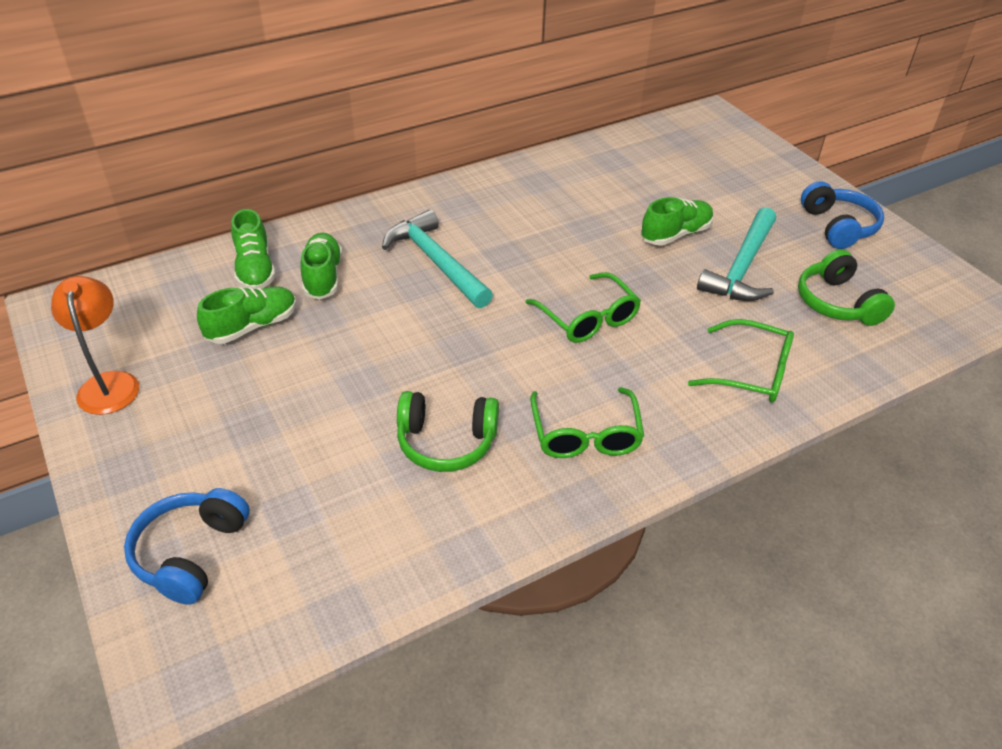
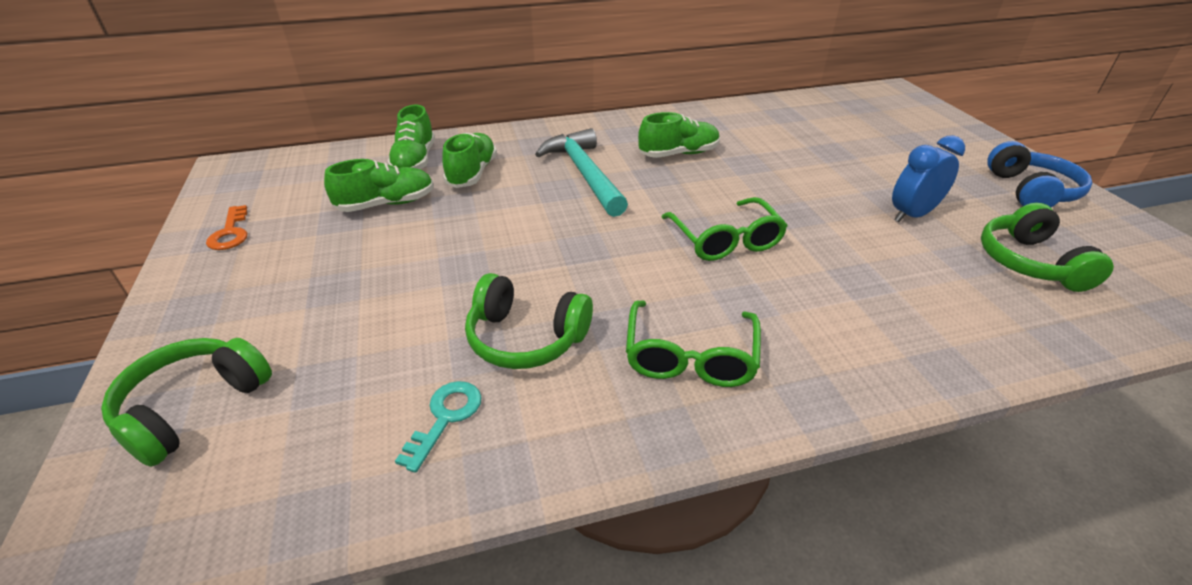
camera: 15 degrees right, 5 degrees down
(109, 383) = (230, 232): orange lamp -> orange key
(191, 553) = (194, 407): blue headphones -> green headphones
(408, 521) = (445, 418): none -> turquoise key
(675, 234) = (839, 178): green shoe -> green shoe (678, 154)
(742, 267) = (912, 215): turquoise hammer -> blue clock
(751, 372) = (913, 320): green glasses -> none

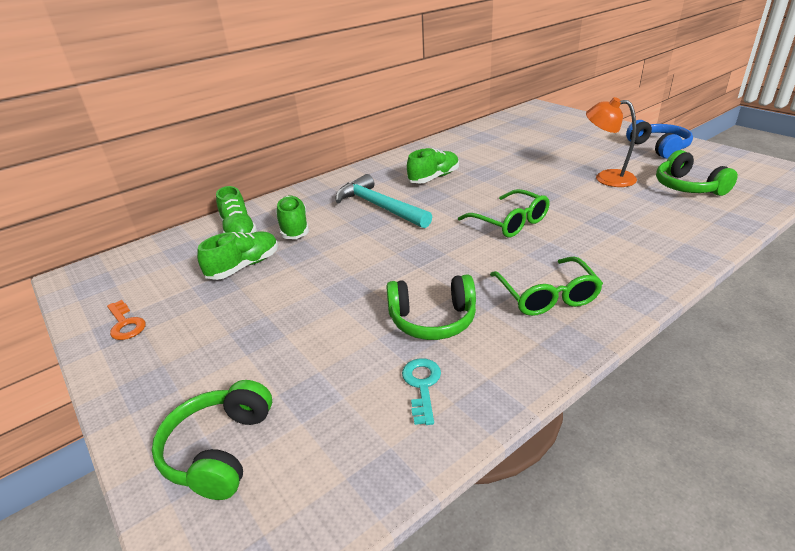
camera: 20 degrees left, 5 degrees down
(912, 215) = (606, 178): blue clock -> orange lamp

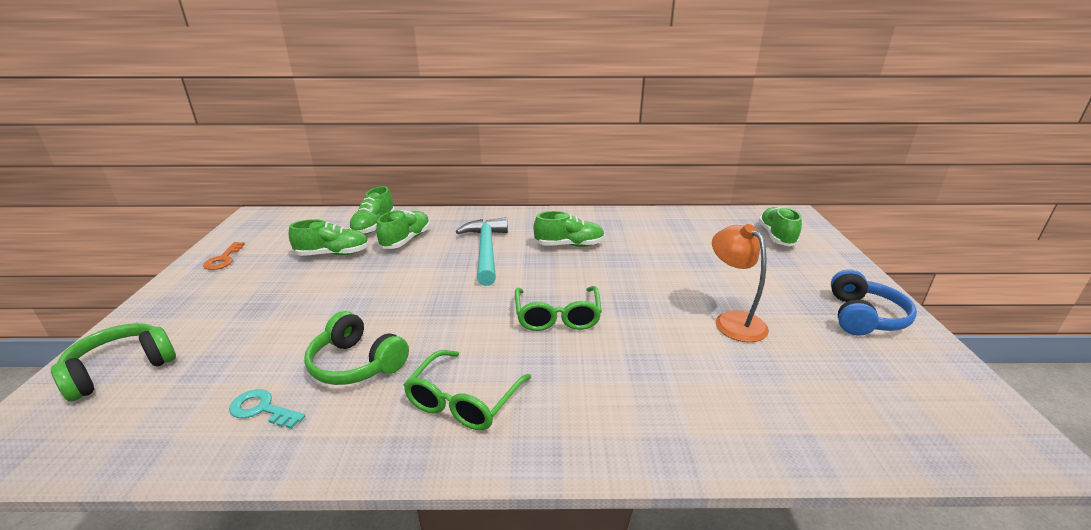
camera: 35 degrees right, 5 degrees down
(422, 386) = (262, 409): turquoise key -> turquoise key turned 105 degrees counterclockwise
(549, 123) = (776, 236): none -> green shoe
(688, 187) = (815, 378): green headphones -> none

